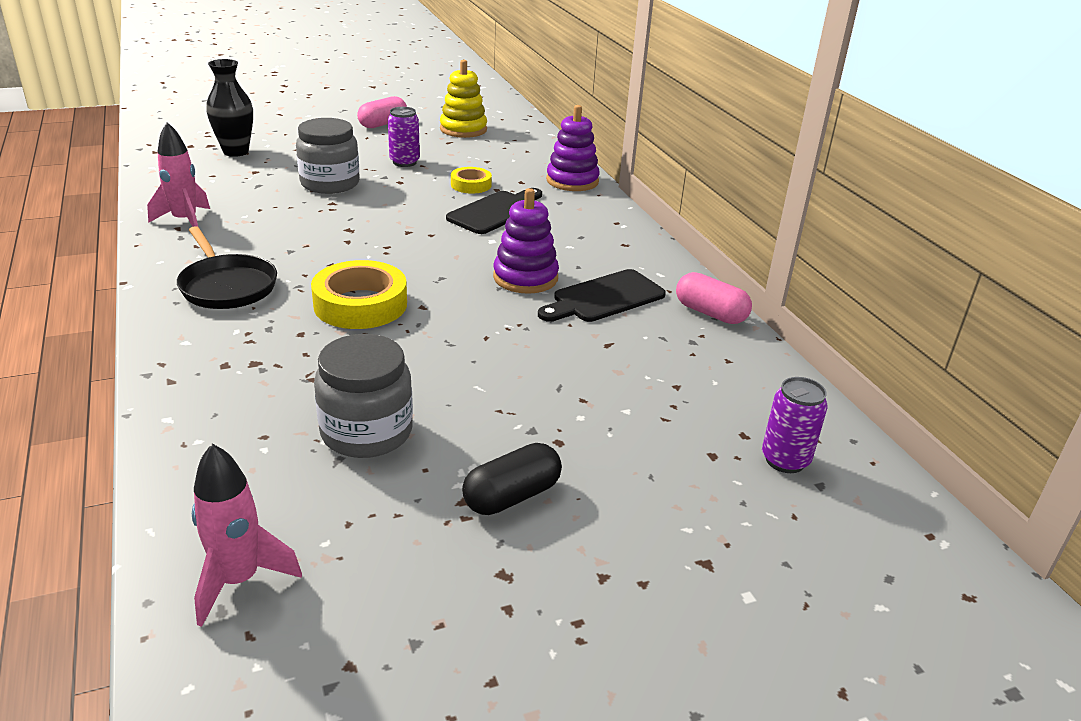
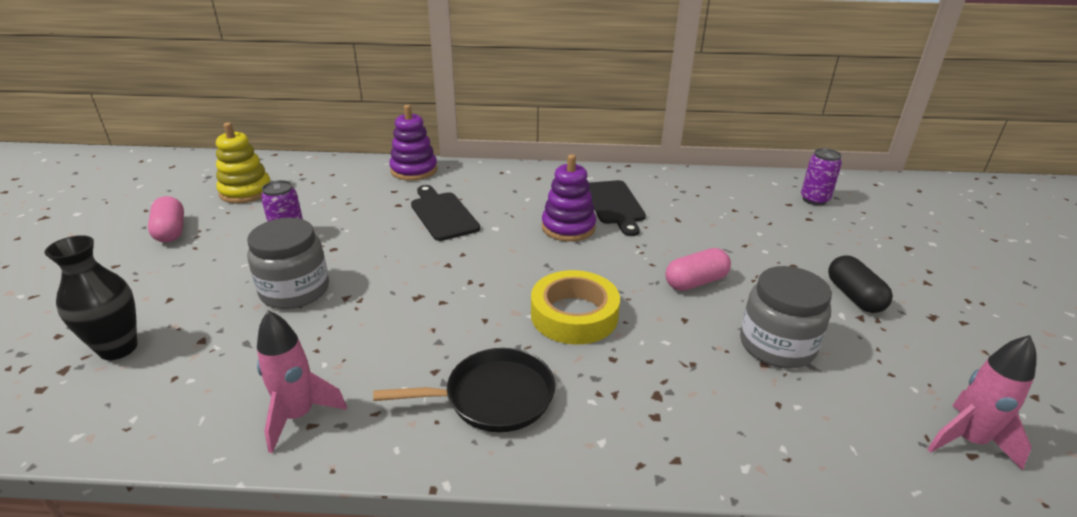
camera: 65 degrees left, 0 degrees up
(471, 185) = (378, 214): yellow tape -> none
(710, 313) = (650, 176): pink capsule -> pink capsule (696, 282)

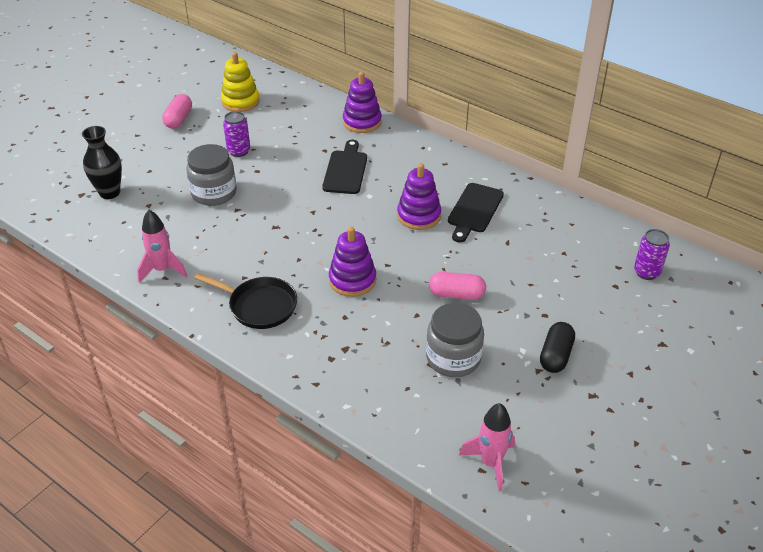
camera: 35 degrees right, 10 degrees up
(574, 315) = (352, 280): yellow tape -> purple stacking toy

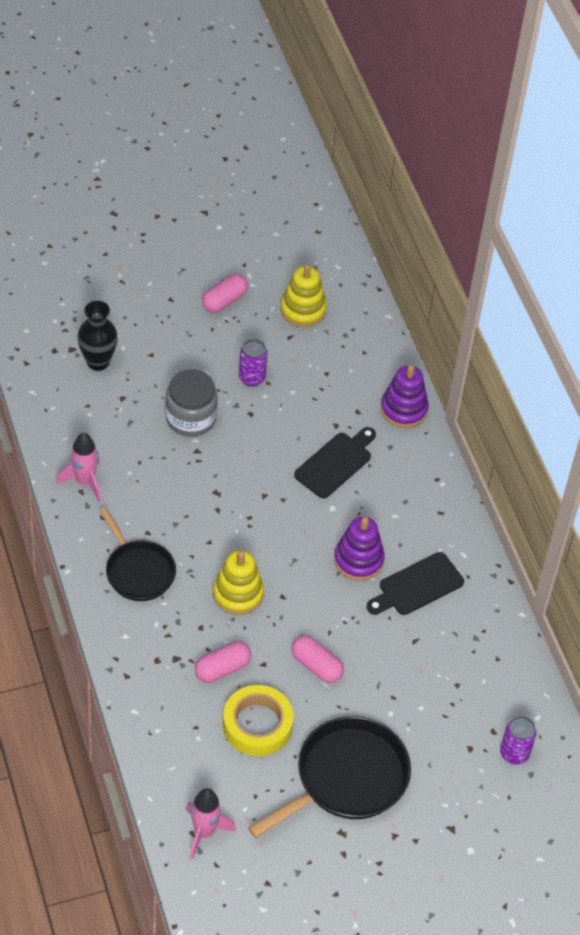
camera: 30 degrees right, 10 degrees up
(352, 280) = (238, 594): purple stacking toy -> yellow stacking toy
(388, 335) = (222, 669): none -> pink capsule
(453, 358) = (257, 725): grey jar -> yellow tape
(555, 355) = (346, 778): black capsule -> black pan

